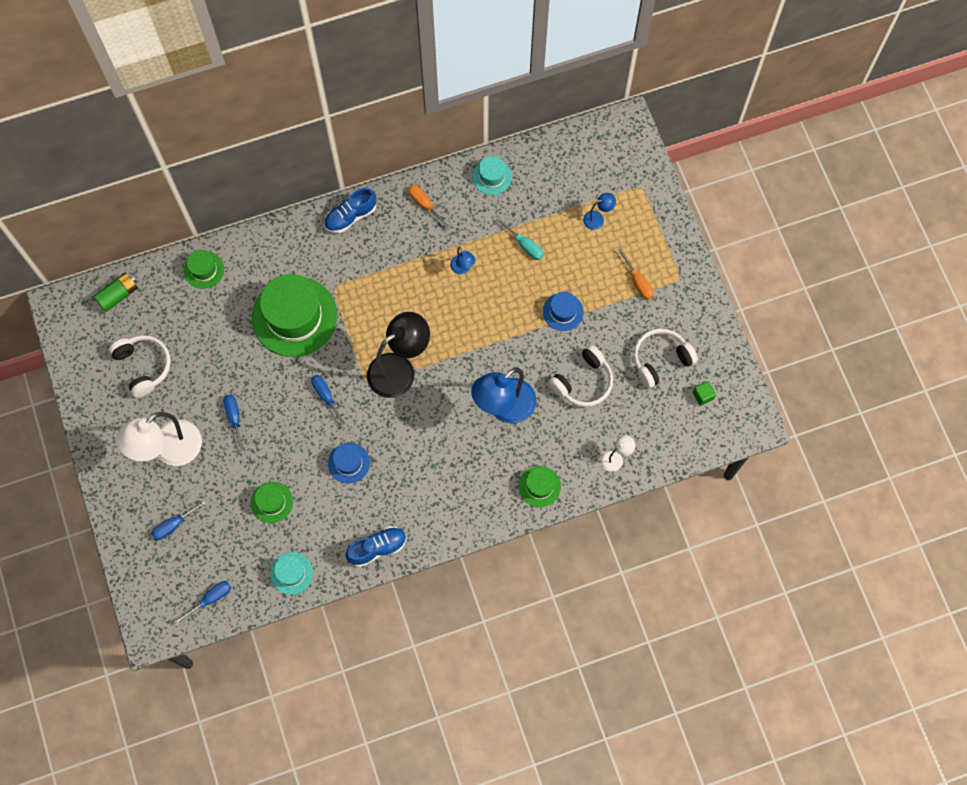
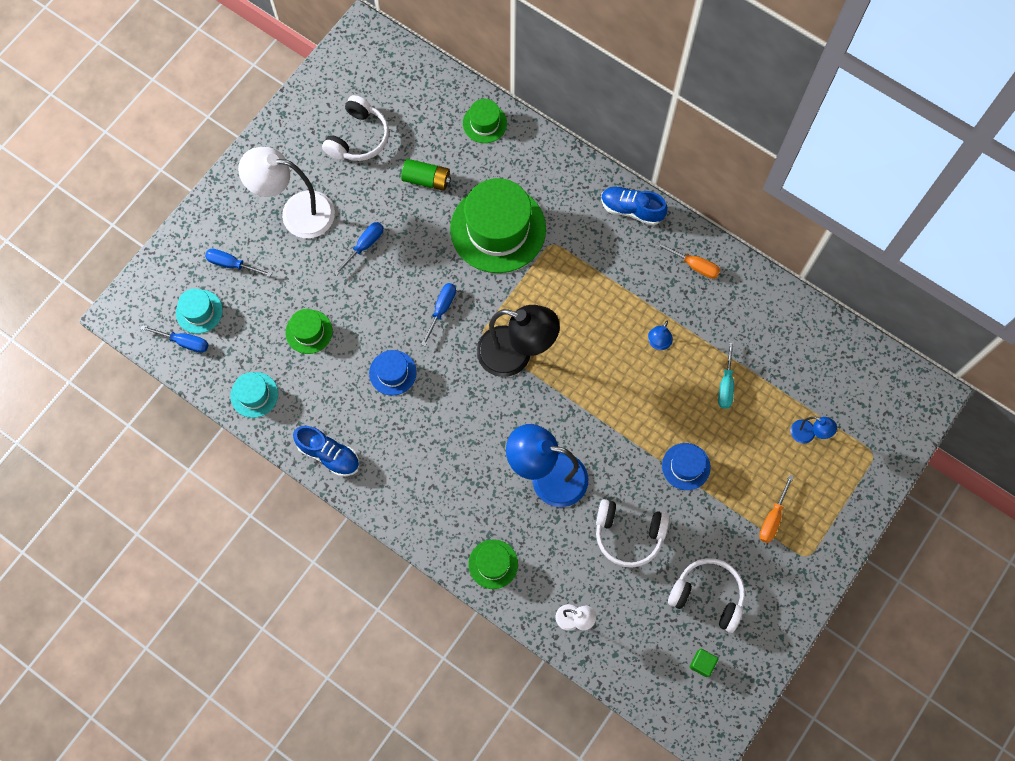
camera: 55 degrees right, 0 degrees up
(118, 295) = (408, 72): green battery -> green battery (426, 179)
(424, 204) = (695, 266): orange screwdriver -> orange screwdriver turned 105 degrees clockwise
(492, 177) = (771, 306): turquoise hat -> turquoise hat (199, 311)

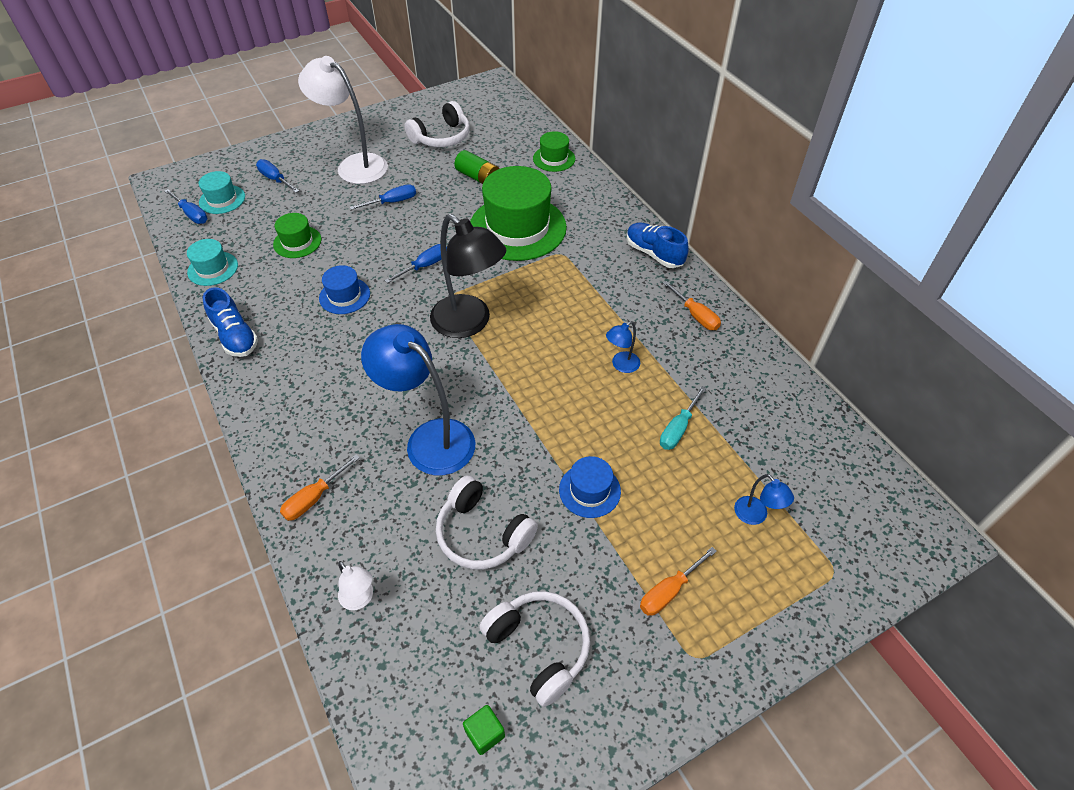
camera: 25 degrees right, 20 degrees down
(493, 564) = (313, 498): green hat -> orange screwdriver

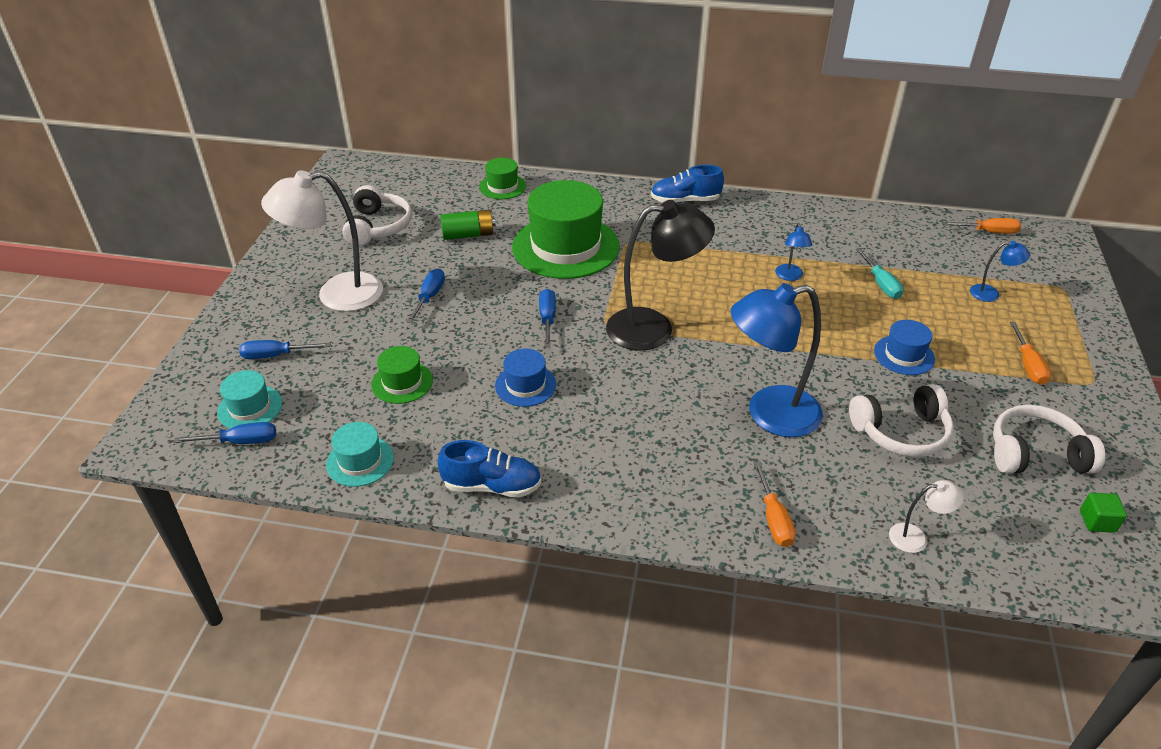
camera: 50 degrees left, 10 degrees down
(696, 316) = (775, 218): orange screwdriver -> orange screwdriver (989, 232)

